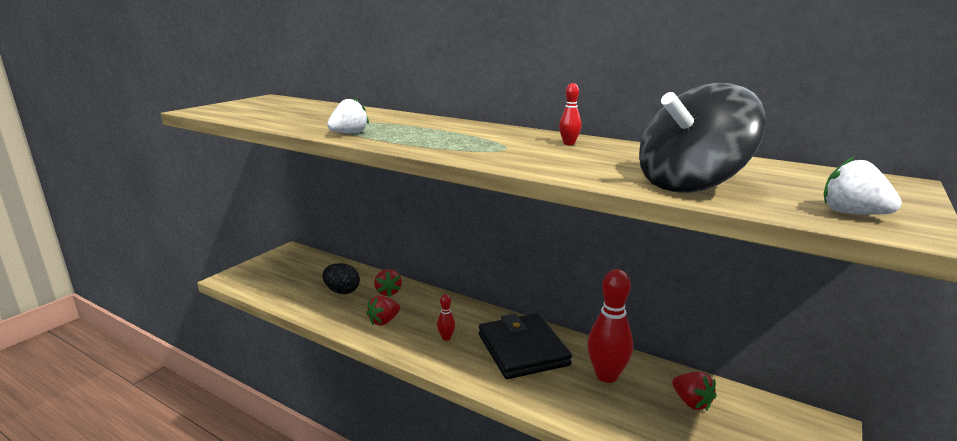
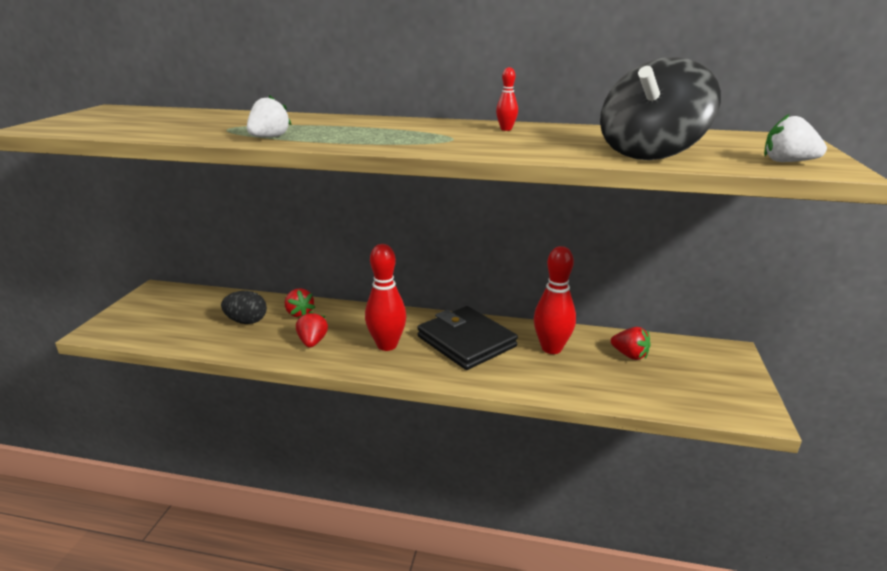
camera: 20 degrees left, 5 degrees up
(384, 321) = (312, 342): red strawberry -> red strawberry turned 150 degrees clockwise
(446, 338) = (387, 345): red bowling pin -> red bowling pin, size x2.15

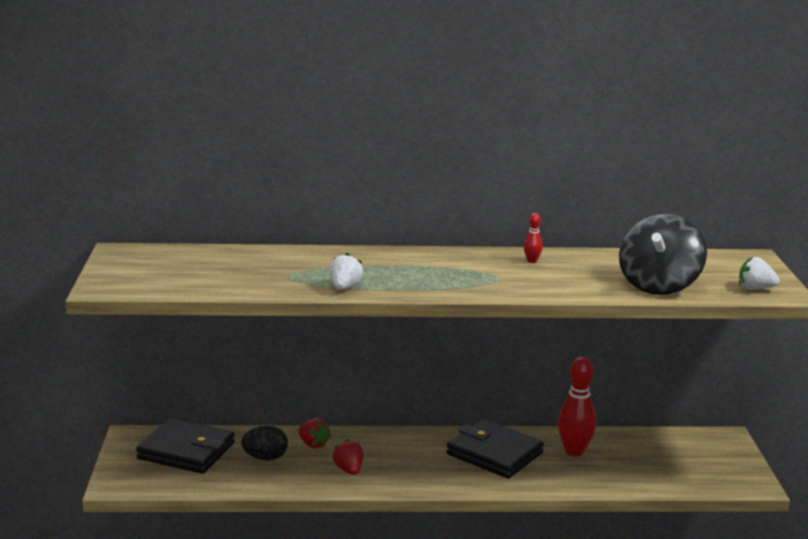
camera: 15 degrees left, 5 degrees down
(186, 307) = (186, 451): none -> black wallet
(387, 345) = (422, 465): red bowling pin -> none
(629, 355) = (644, 449): red strawberry -> none

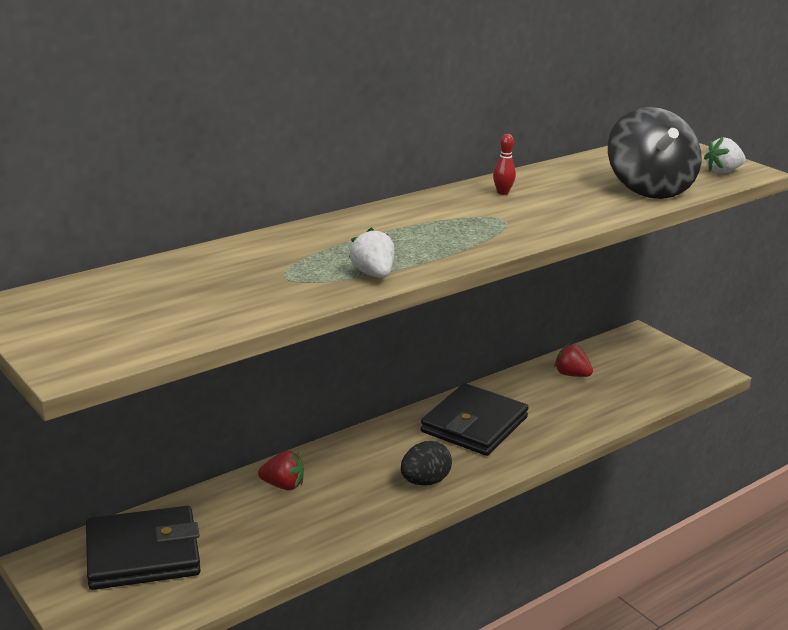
camera: 35 degrees left, 5 degrees up
(265, 458) = (249, 524): black egg -> black egg (425, 481)
(349, 470) = (357, 501): red strawberry -> red strawberry (571, 375)
(494, 454) = (474, 425): black wallet -> black wallet turned 60 degrees counterclockwise
(574, 451) = (539, 395): red bowling pin -> none

